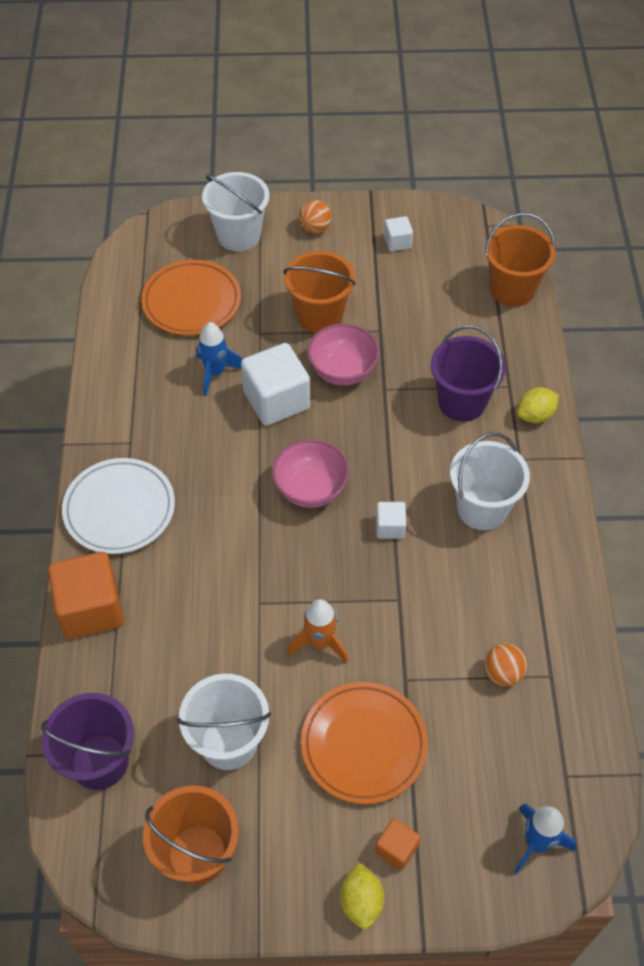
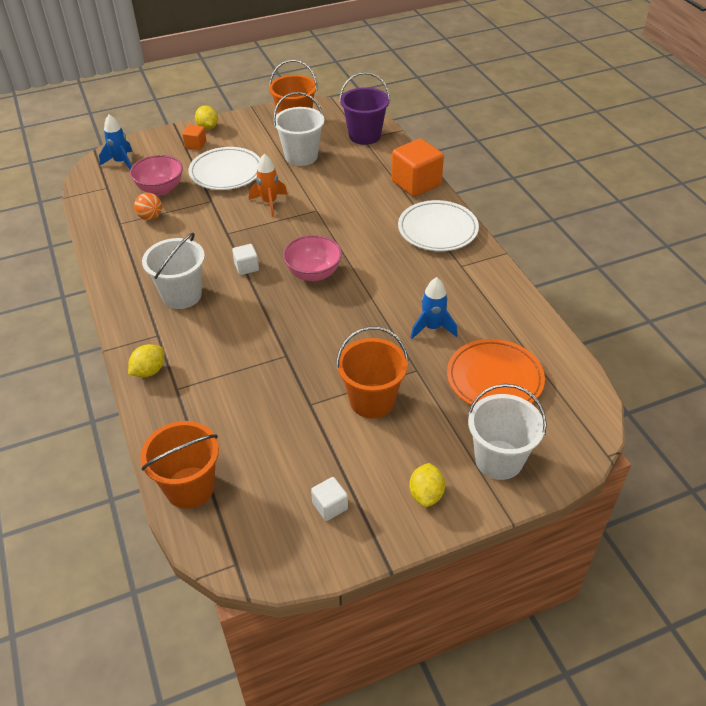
camera: 160 degrees right, 10 degrees down
(276, 400) = (371, 322): white cube -> none
(315, 228) = (426, 494): orange ball -> yellow lemon
(342, 371) = (328, 359): pink bowl -> pink bowl (160, 189)
(364, 744) = (226, 172): orange plate -> white plate
(462, 402) = (216, 364): purple bucket -> none

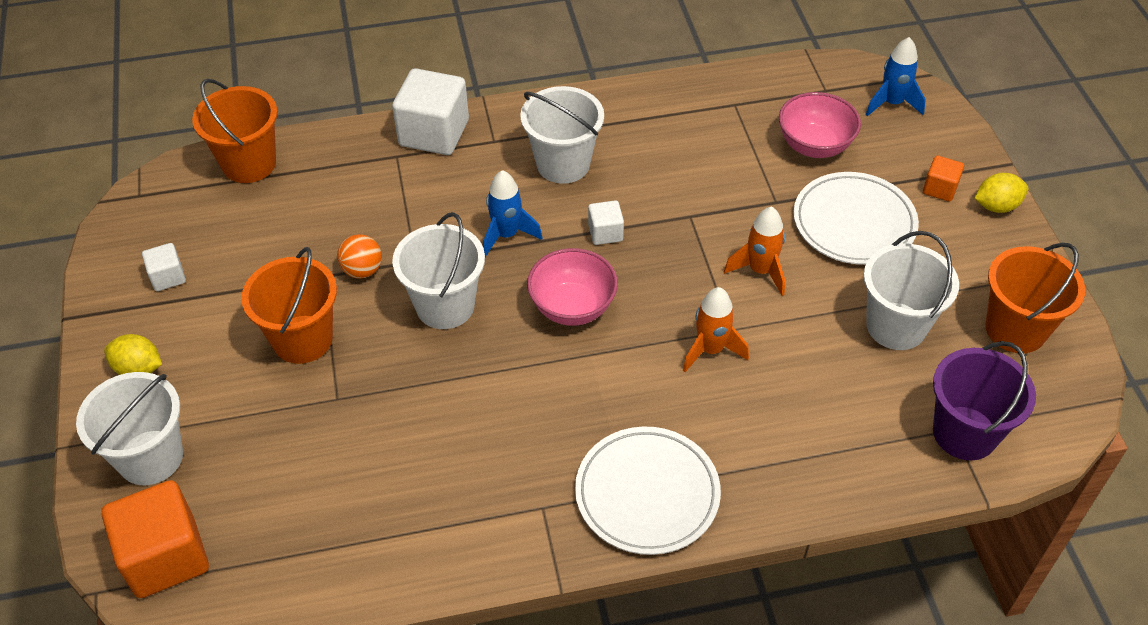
camera: 100 degrees right, 5 degrees up
(149, 371) = (434, 133): yellow lemon -> white cube
(150, 217) = (744, 135): orange ball -> orange ball (362, 270)
(324, 332) = (445, 306): none -> white bucket
(333, 216) = (711, 350): none -> orange rocket
(416, 183) = (792, 489): orange cube -> orange cube (165, 557)
(432, 328) = (412, 434): blue rocket -> blue rocket (507, 235)
(494, 379) = (284, 490): orange plate -> none

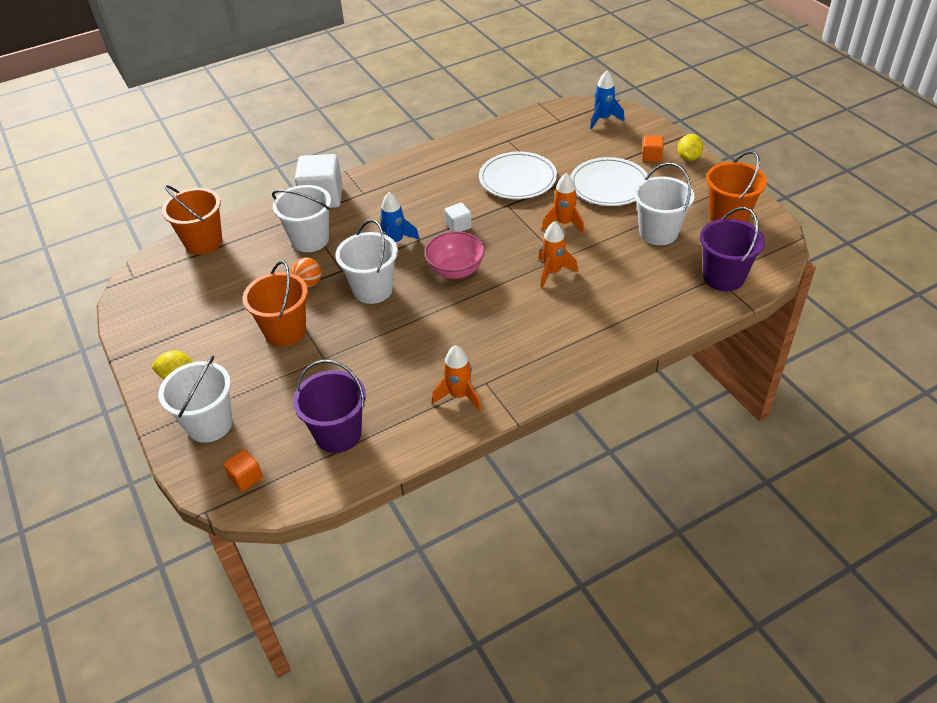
camera: 15 degrees left, 5 degrees down
(165, 557) = (246, 478): orange cube -> orange cube, size x0.50
(168, 277) = (175, 319): white cube -> none
(310, 527) = (338, 434): none -> purple bucket
(497, 517) = (459, 395): none -> orange rocket
(563, 164) = (414, 195): white bucket -> white bucket (310, 240)
(647, 494) = (548, 358): white plate -> white plate (517, 179)
(814, 146) = (567, 151): pink bowl -> none
(996, 206) = (688, 158): yellow lemon -> yellow lemon turned 45 degrees counterclockwise

